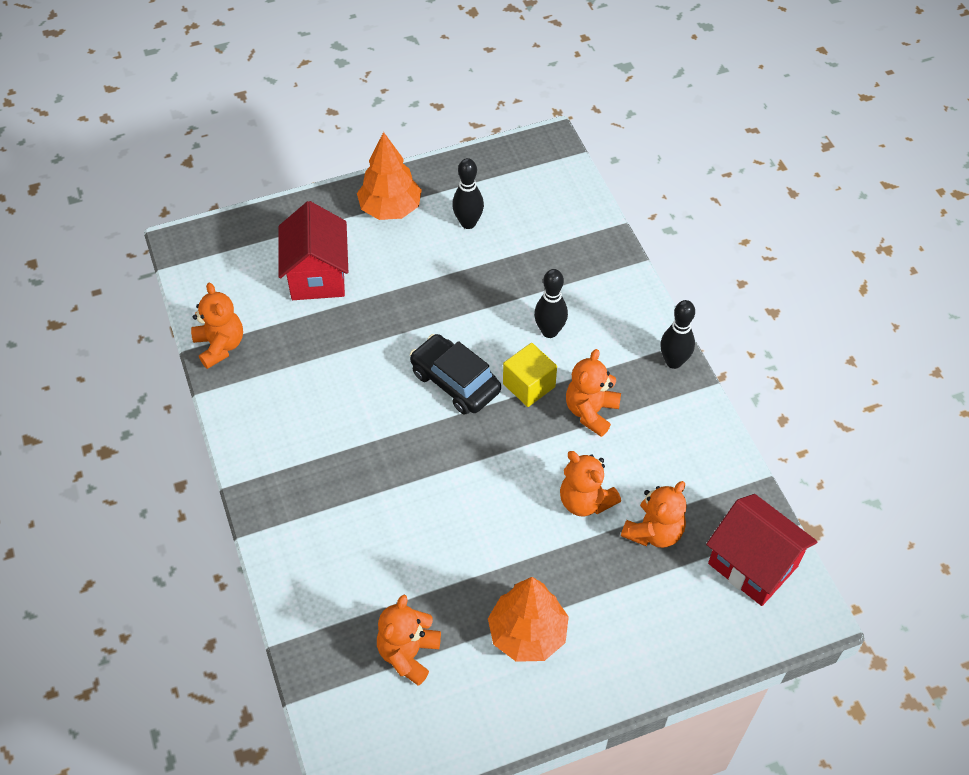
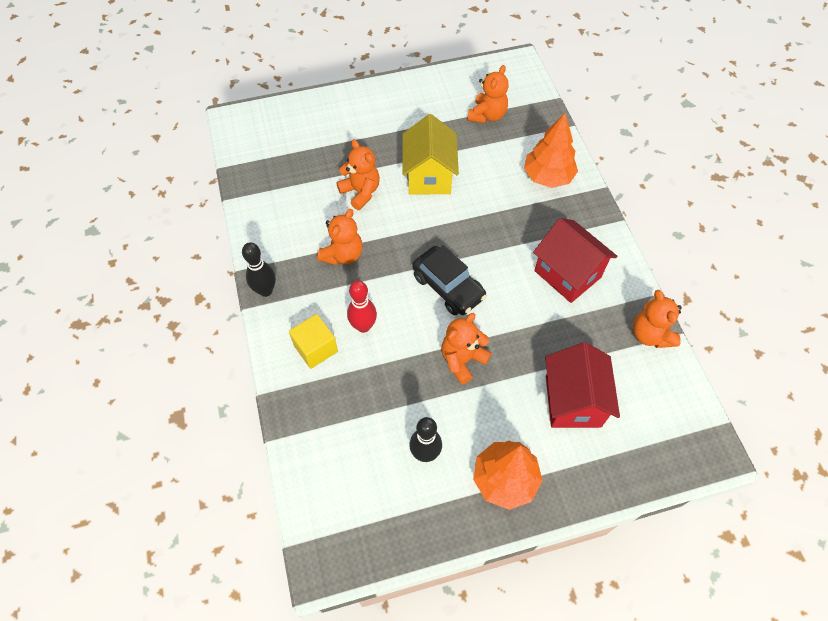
camera: 175 degrees left, 5 degrees up
(492, 534) = (429, 176): none -> yellow house
(527, 634) = (412, 120): orange tree -> orange tree (548, 177)
(529, 385) = (388, 279): yellow cube -> yellow cube (315, 348)
(549, 331) = (363, 326): black bowling pin -> red bowling pin
(654, 532) = (318, 170): orange teddy bear -> orange teddy bear (462, 360)
(752, 565) = (258, 147): red house -> red house (567, 274)

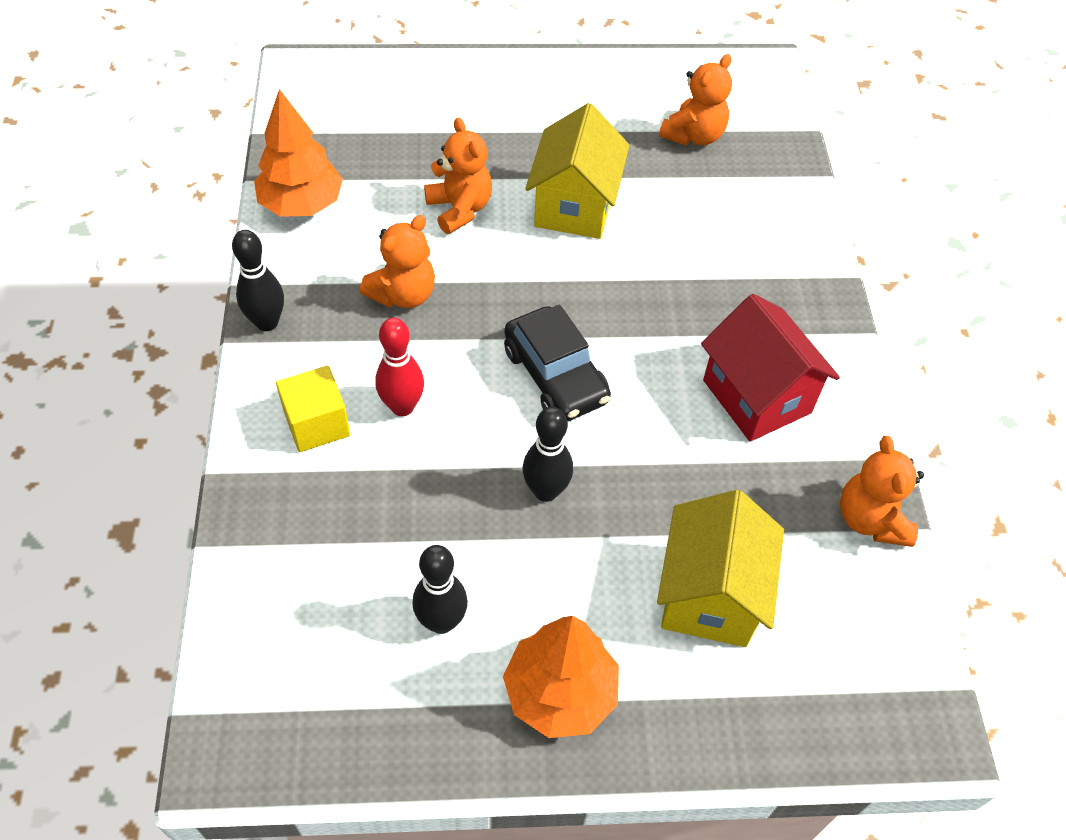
camera: 10 degrees right, 5 degrees down
(462, 360) = (545, 491): orange teddy bear -> black bowling pin
(548, 177) = (766, 244): orange tree -> orange tree (302, 204)
(573, 401) = (709, 595): red house -> yellow house

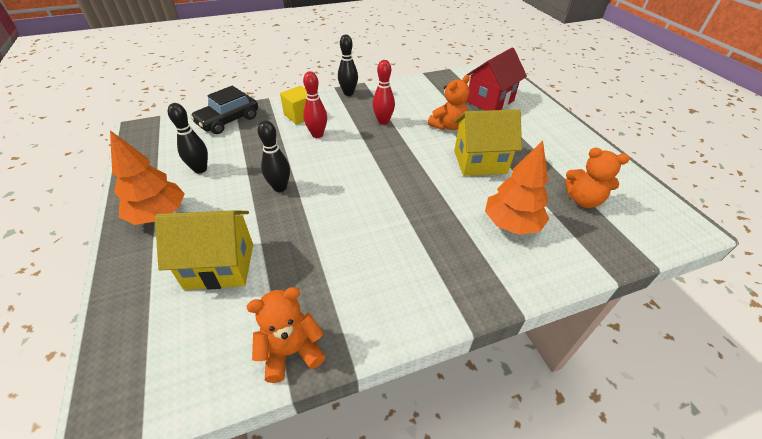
camera: 75 degrees right, 10 degrees down
(302, 204) = (418, 87): orange tree -> orange tree (511, 224)
(403, 294) = (383, 121): orange teddy bear -> red bowling pin
(555, 376) = (356, 177): black car -> black car (228, 120)
(756, 396) = (377, 266): red house -> red house (490, 101)

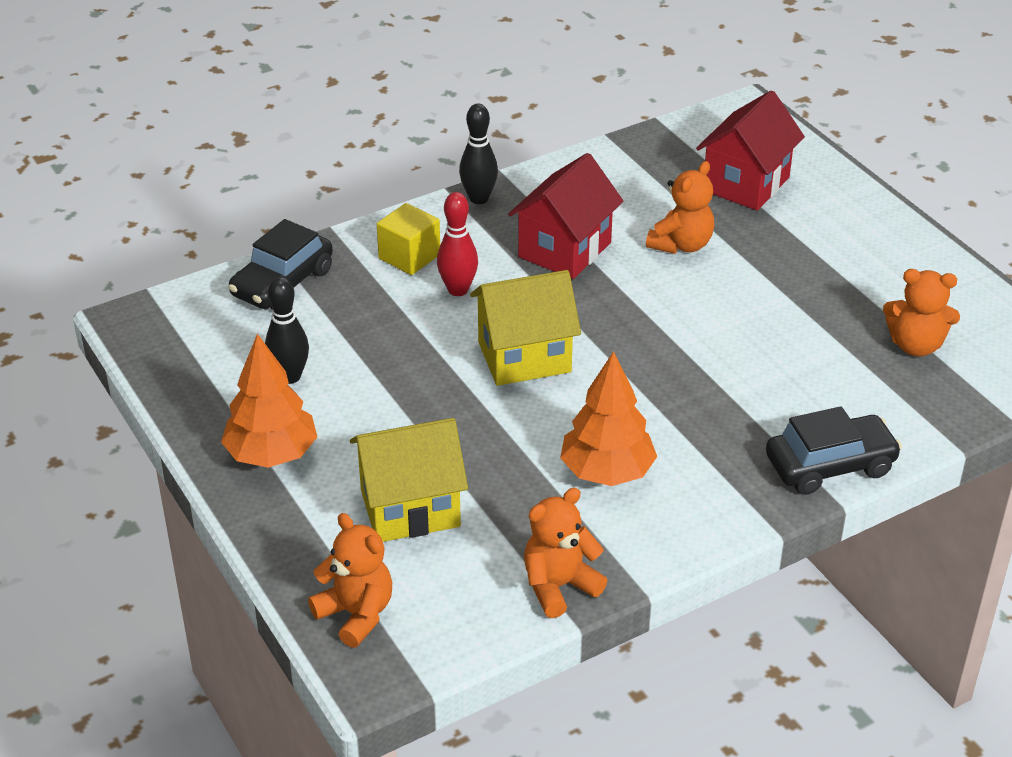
camera: 10 degrees left, 5 degrees down
(133, 350) = (356, 614): none -> orange teddy bear
(280, 187) = (439, 388): black bowling pin -> none
(383, 121) = (564, 250): red bowling pin -> red house
(480, 162) = (749, 304): yellow house -> yellow house (524, 357)
(511, 224) = (812, 395): orange tree -> orange tree (607, 472)
(517, 278) = (830, 465): none -> black car

